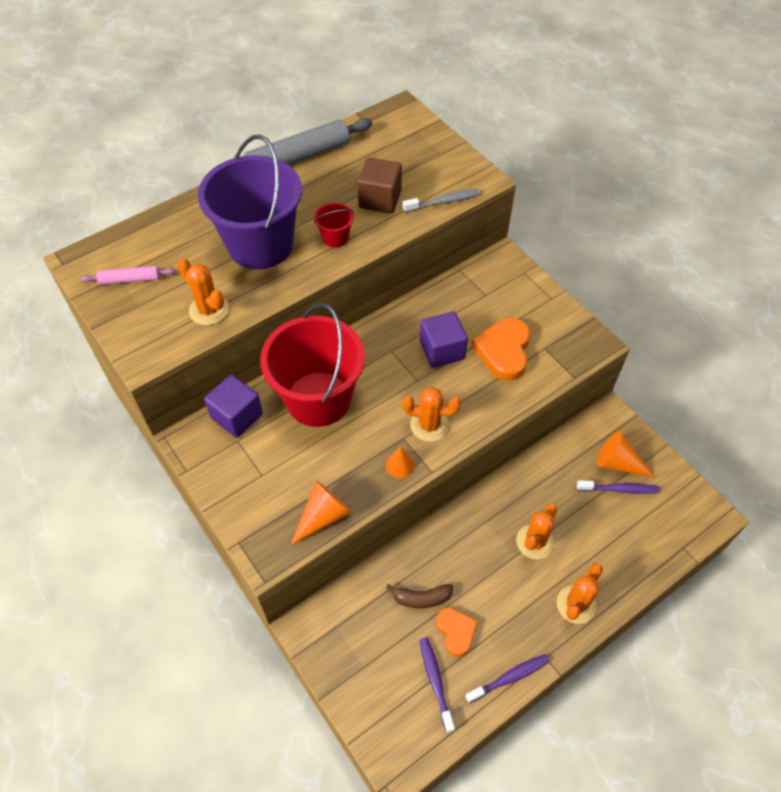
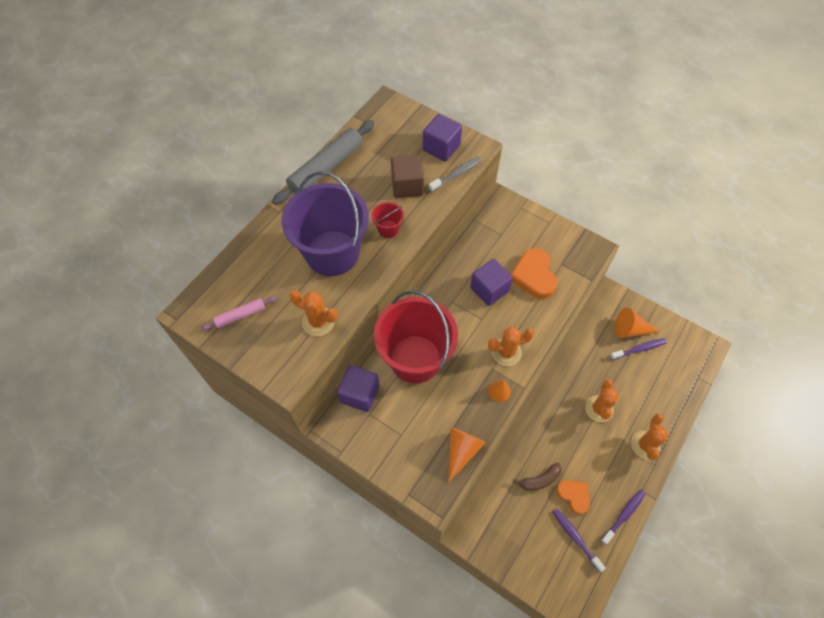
camera: 20 degrees left, 5 degrees up
(440, 170) = (441, 148): none -> purple cube

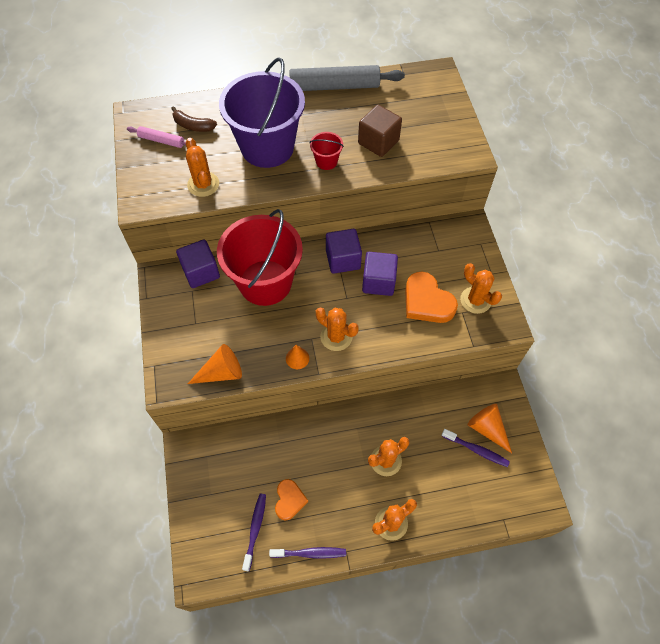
camera: 45 degrees right, 0 degrees up
(441, 148) = (440, 134): purple cube -> purple cube (343, 259)
(456, 174) = (428, 162): grey toothbrush -> none
(533, 276) = (427, 302): orange heart -> orange heart turned 75 degrees counterclockwise
(539, 480) = (278, 464): brown banana -> brown banana (193, 126)
(560, 249) = (475, 300): none -> orange cactus

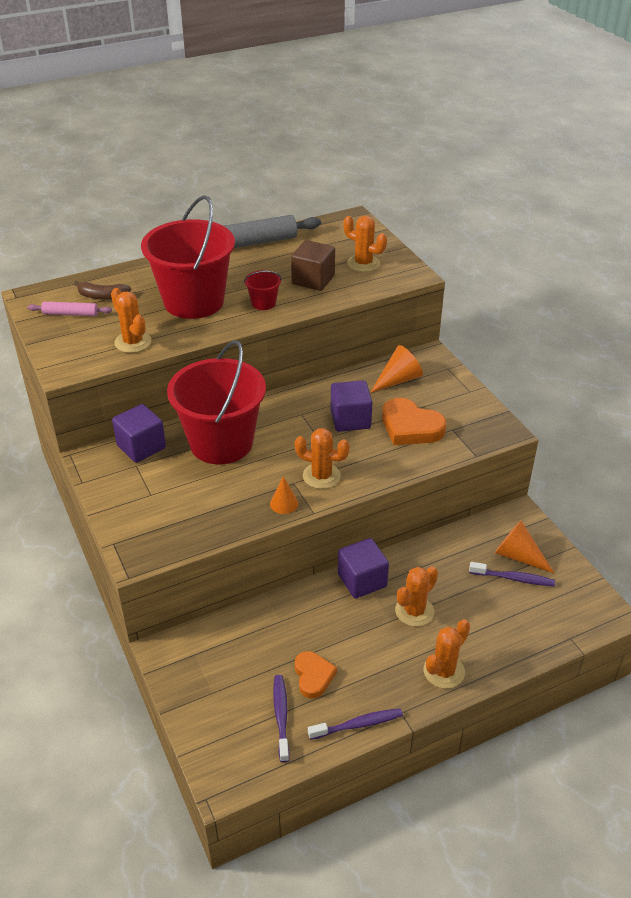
camera: 15 degrees left, 20 degrees down
(221, 372) = (199, 533): orange cone -> orange cone (398, 380)
(267, 147) = (194, 301): purple bucket -> red bucket
(343, 259) = (303, 407): purple cube -> purple cube (362, 580)
(475, 300) = (462, 416): orange cactus -> orange cactus (363, 263)

